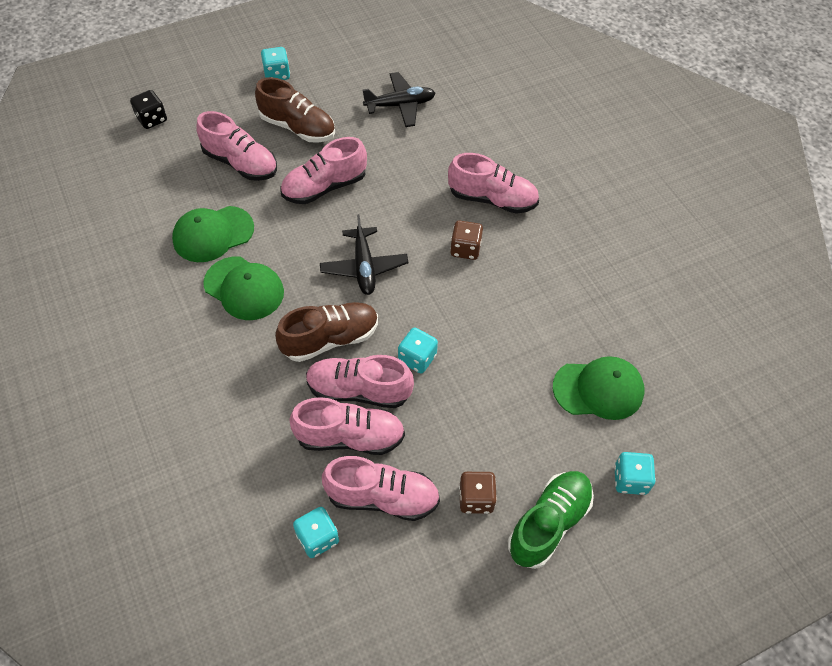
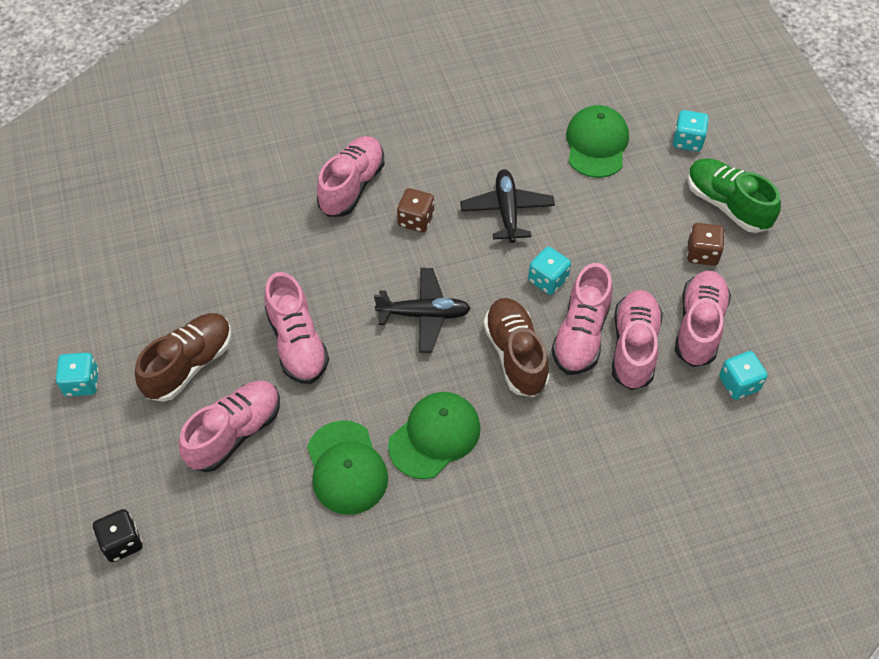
camera: 80 degrees left, 0 degrees up
(400, 105) = (182, 252): black plane -> black plane (507, 211)

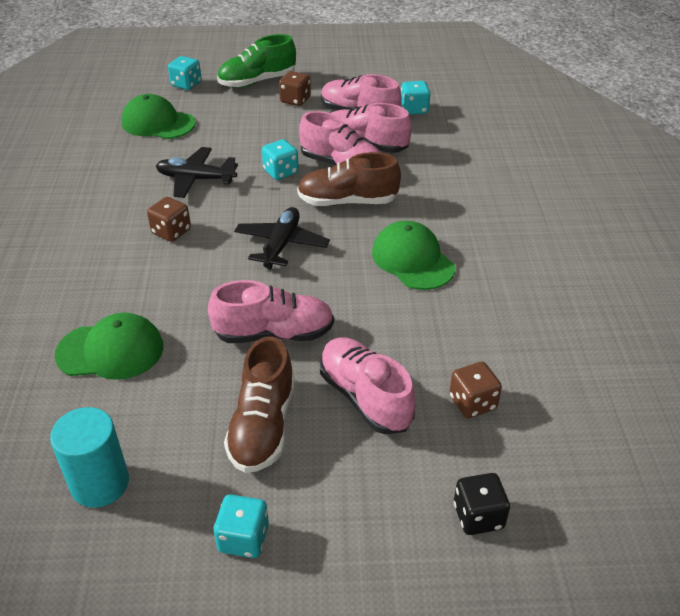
camera: 75 degrees left, 15 degrees down
(117, 278) = (100, 483): none -> turquoise cylinder
(189, 365) = (263, 426): brown shoe -> brown shoe turned 135 degrees counterclockwise
(245, 521) = (472, 403): none -> brown dice
(346, 468) = (430, 320): green cap -> green cap (110, 351)
(352, 186) = (101, 266): pink shoe -> none

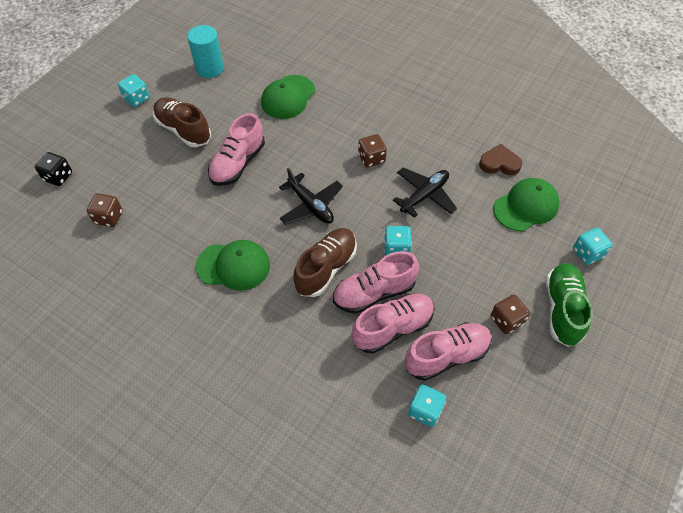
camera: 125 degrees right, 15 degrees up
(109, 151) = (499, 163): none -> brown heart
(365, 397) = (158, 176): pink shoe -> none

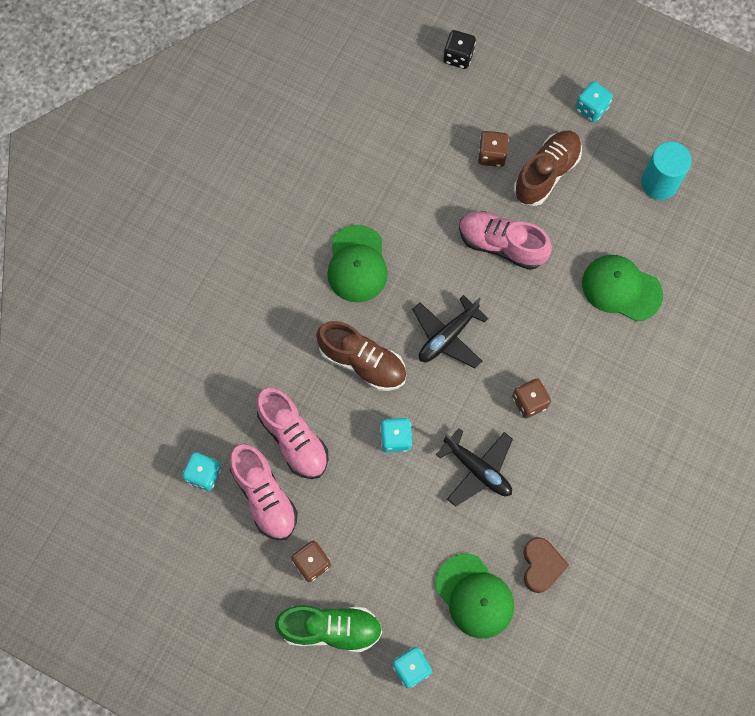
camera: 85 degrees right, 15 degrees up
(108, 217) = (408, 123): brown dice -> brown dice (491, 155)
(374, 292) = (335, 416): pink shoe -> none

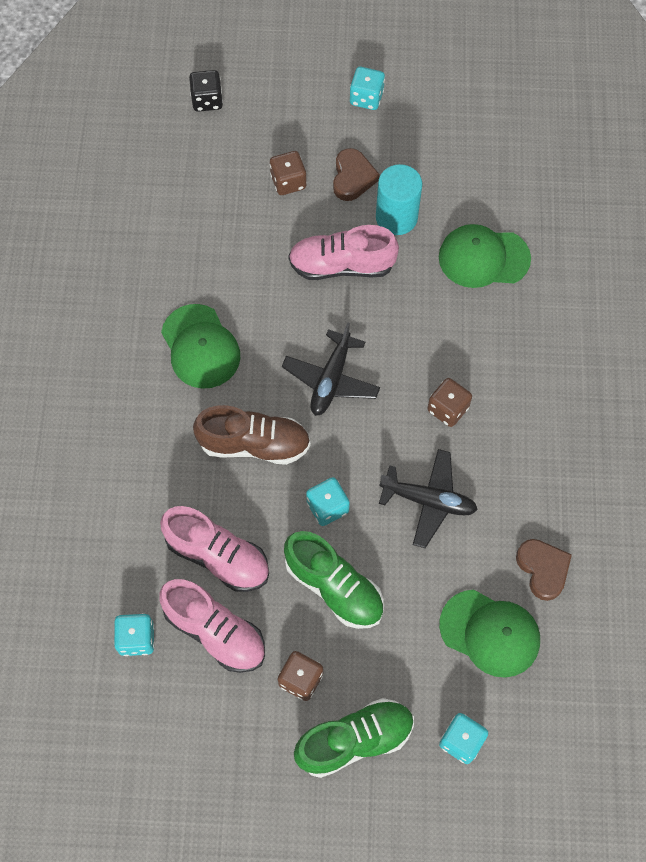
camera: 25 degrees left, 5 degrees down
(371, 503) = (334, 587): none -> green shoe
(546, 173) = (353, 177): brown shoe -> brown heart
(659, 183) = (469, 142): turquoise cylinder -> turquoise cylinder (396, 217)

